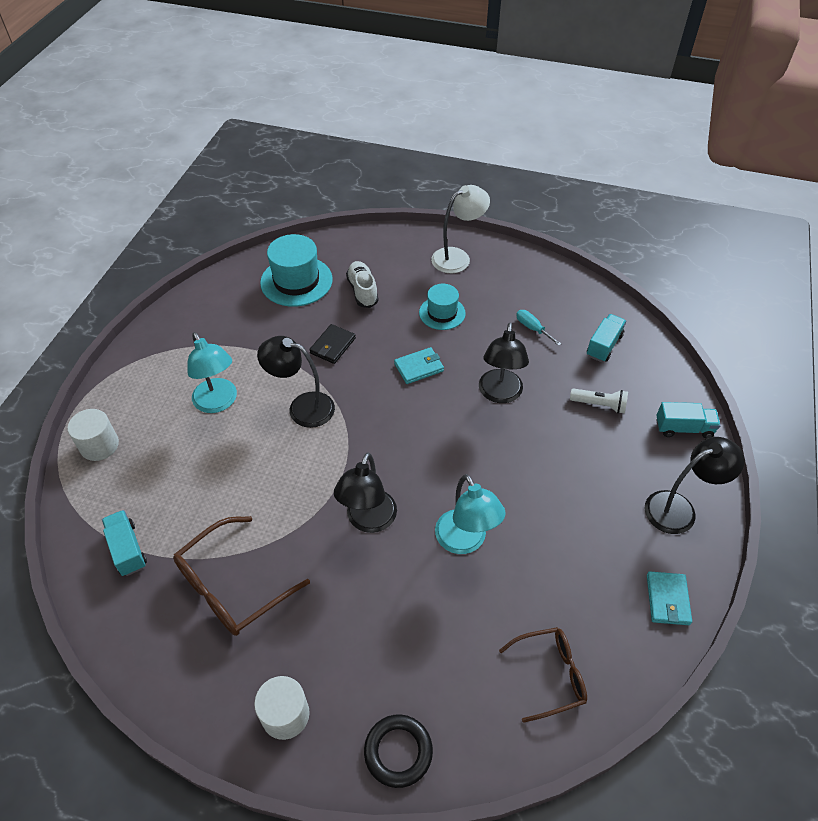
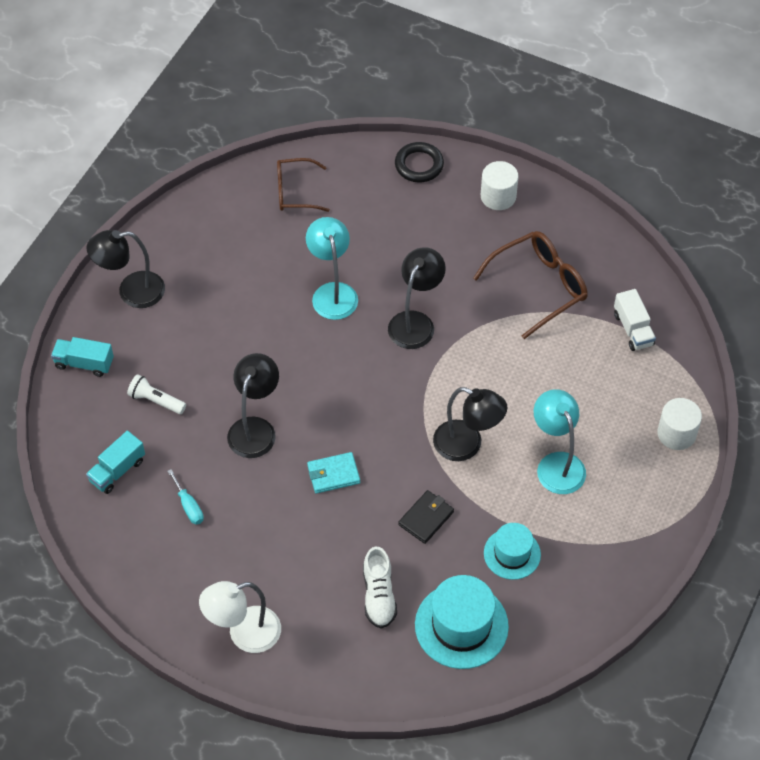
camera: 170 degrees left, 5 degrees up
(127, 549) = (633, 329): turquoise truck -> white truck
(442, 313) = (288, 545): turquoise hat -> turquoise hat (512, 554)
(667, 599) = (180, 226): turquoise wallet -> none

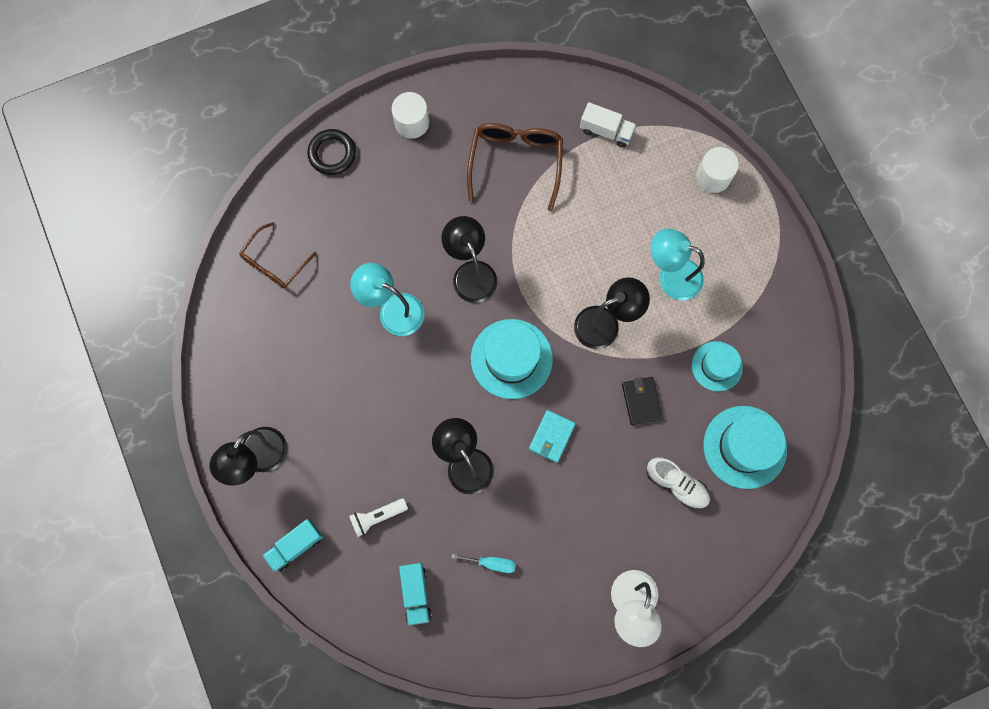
camera: 50 degrees left, 20 degrees up
(371, 400) = (511, 358): none -> turquoise hat

